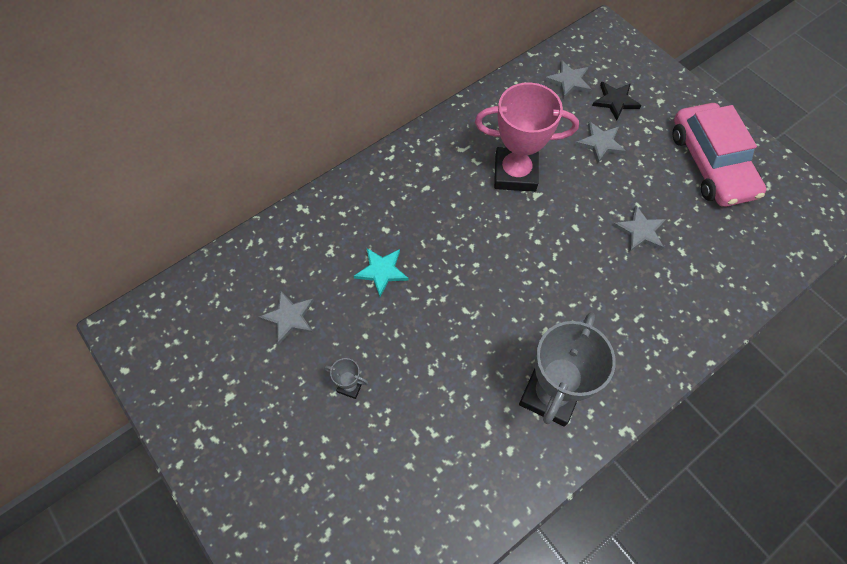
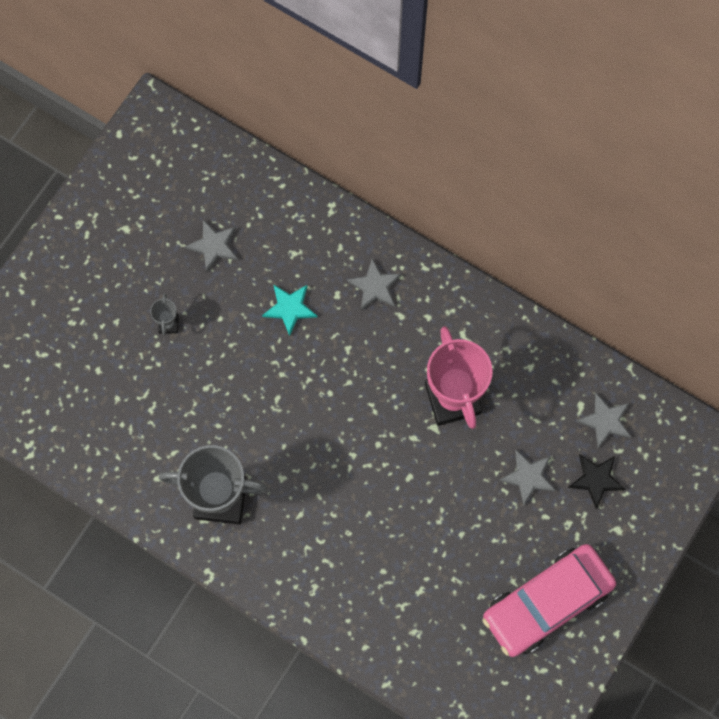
camera: 70 degrees right, 10 degrees up
(640, 231) = (428, 543): grey star -> grey star (375, 286)

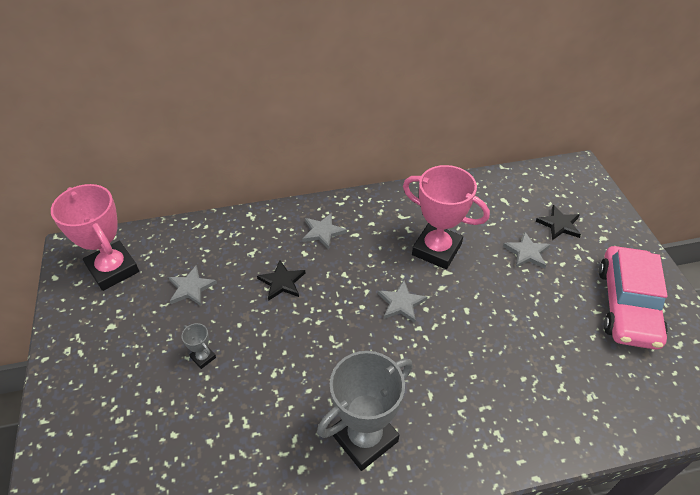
camera: 45 degrees left, 25 degrees down
(169, 167) = (113, 269): none -> pink trophy
(290, 308) = (282, 282): turquoise star -> black star
(605, 421) = (524, 196): grey star -> grey star (401, 303)

